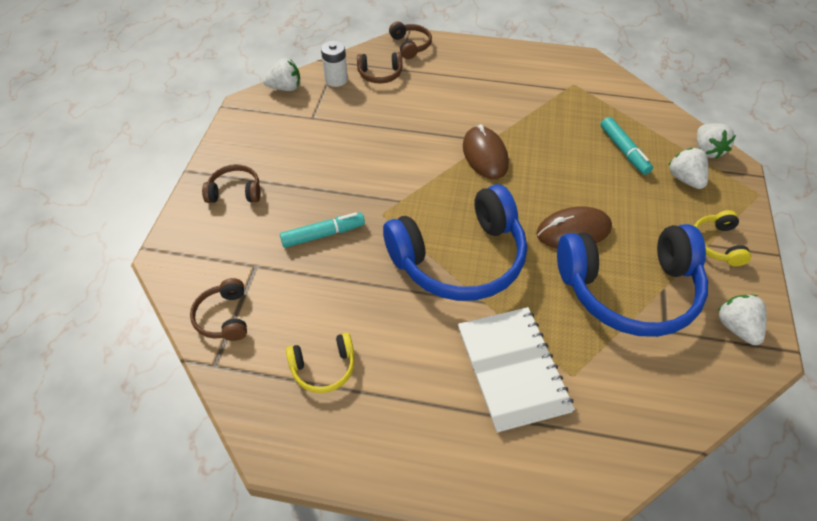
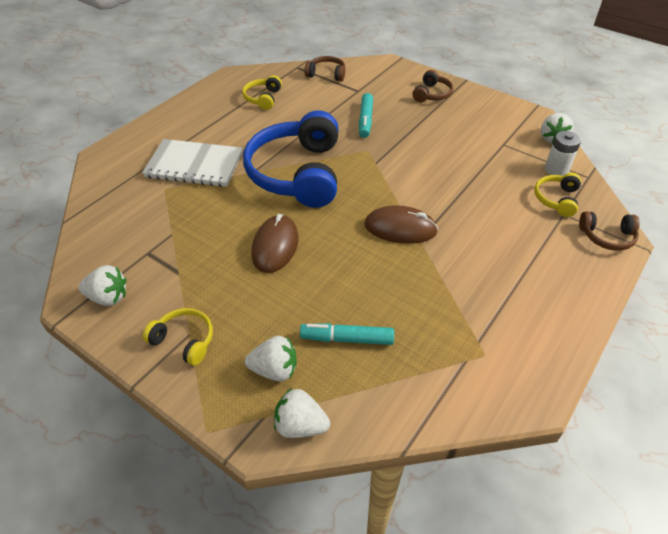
camera: 115 degrees right, 5 degrees down
(380, 74) = (556, 199): brown headphones -> yellow headphones
(629, 290) = (195, 251): blue headphones -> none

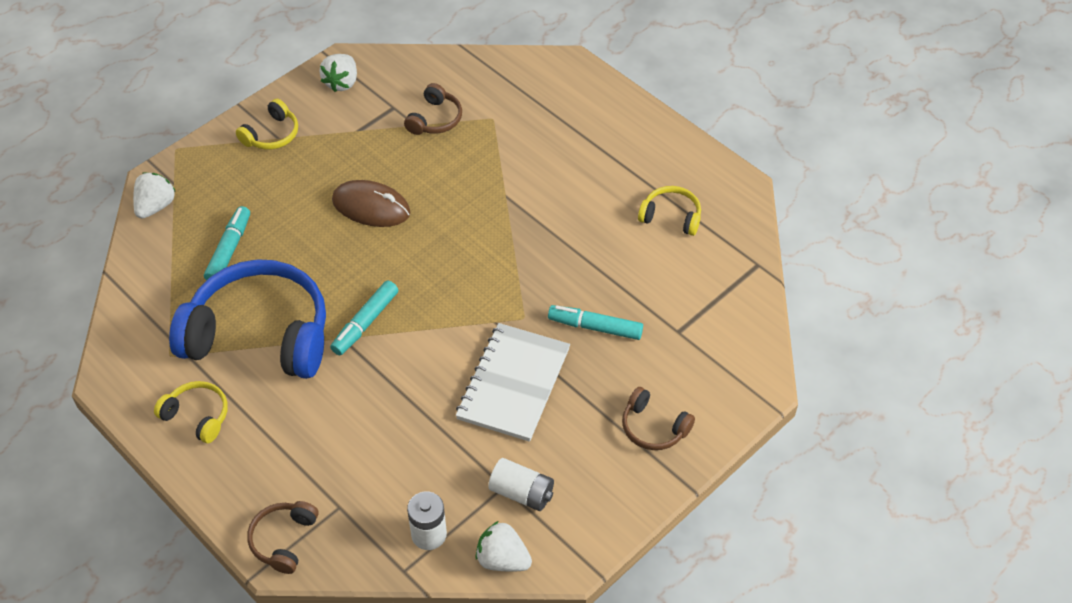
camera: 100 degrees right, 5 degrees up
(194, 165) = (530, 143): white notebook -> white notebook (513, 384)
(274, 370) = (216, 194): white strawberry -> none
(297, 173) = (492, 238): blue headphones -> blue headphones (260, 335)
(326, 74) = (731, 298): brown headphones -> brown headphones (435, 119)
(400, 228) = (365, 323): brown mouse -> turquoise marker
(503, 136) = (522, 493): none -> white battery
(556, 199) = (368, 509): yellow headphones -> yellow headphones (197, 416)

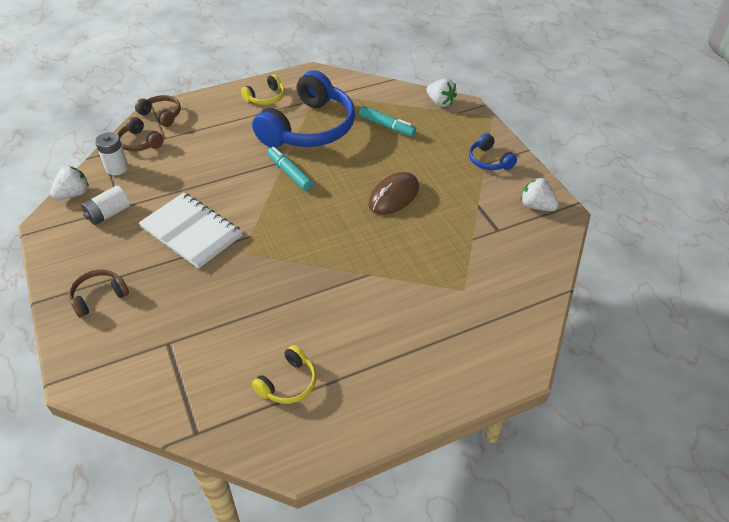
camera: 110 degrees right, 5 degrees down
(271, 134) = (489, 160): yellow headphones -> blue headphones
(435, 119) = (475, 252): brown headphones -> brown headphones (140, 142)
(595, 327) = (207, 291): turquoise marker -> none

